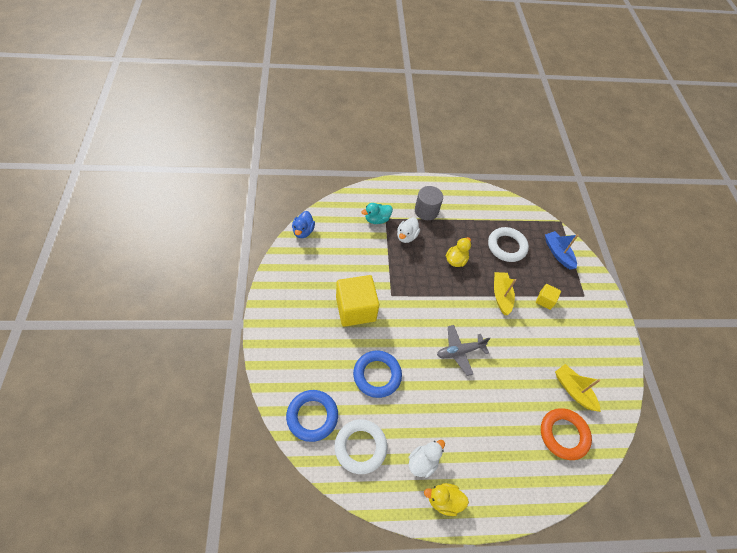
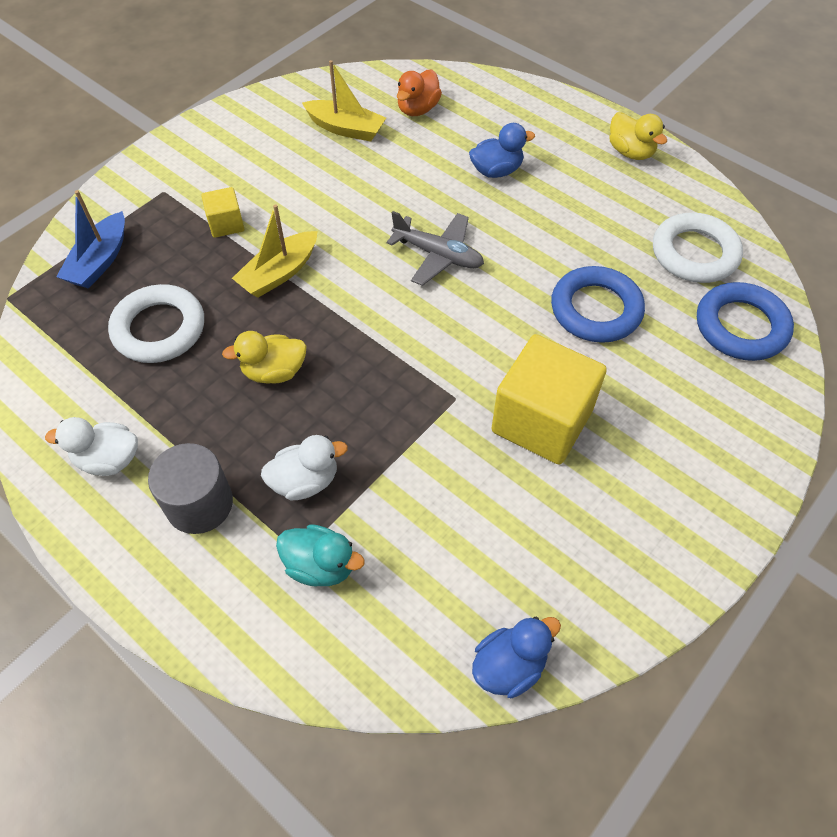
camera: 130 degrees left, 0 degrees up
(423, 462) = (622, 192): white duck -> white duck (108, 460)
(488, 423) = (496, 171): none -> blue duck
(563, 435) = (418, 109): orange ring -> orange duck
(573, 390) = (345, 129): yellow boat -> yellow boat turned 75 degrees counterclockwise

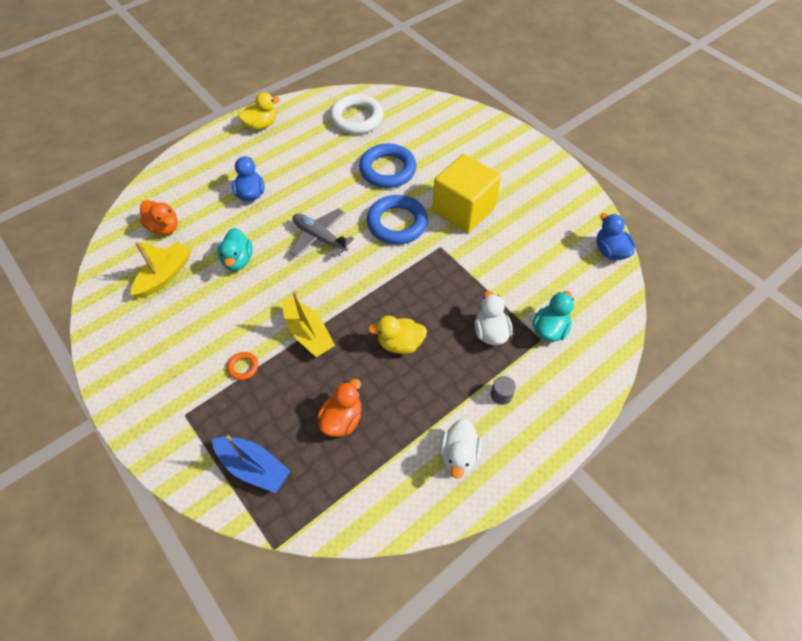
camera: 80 degrees left, 0 degrees up
(159, 329) = (342, 419): white ring -> orange duck
(199, 504) = (501, 395): grey cylinder -> grey cylinder, size x0.48
(226, 224) = (243, 367): yellow cube -> orange ring
(274, 372) = (400, 343): yellow duck -> yellow duck turned 90 degrees clockwise
(381, 184) = (238, 260): none -> turquoise duck
(438, 255) = (320, 237): grey plane -> grey plane turned 90 degrees counterclockwise
(741, 326) = (415, 114): blue ring -> blue ring (397, 223)

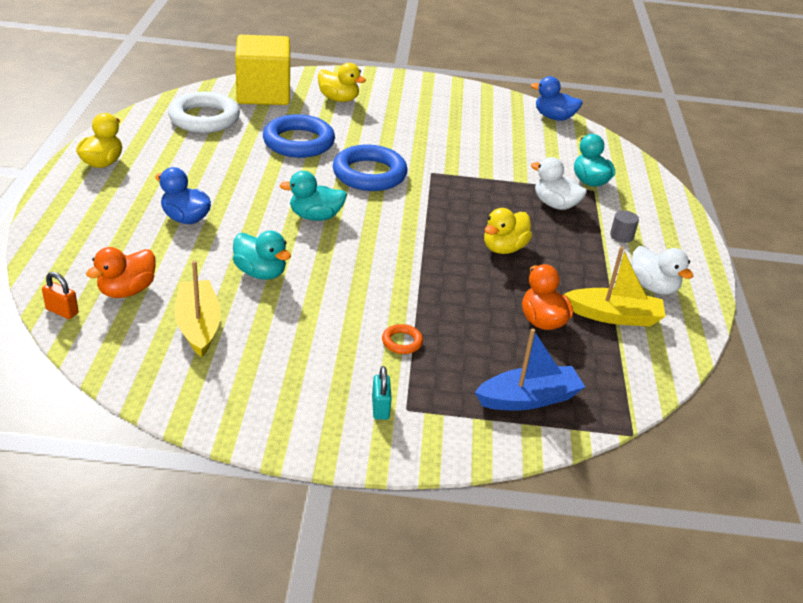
camera: 50 degrees left, 20 degrees down
(123, 221) = (62, 311): none -> orange padlock
(164, 227) = (127, 291): orange duck -> orange duck turned 135 degrees clockwise
(173, 402) = (380, 408): none -> turquoise padlock
(308, 333) = (419, 285): yellow boat -> yellow boat (613, 316)
(320, 237) = (315, 216): grey plane -> turquoise duck
(463, 145) = (339, 99): none -> yellow duck
(463, 210) = (410, 140): yellow cube -> yellow cube (263, 94)

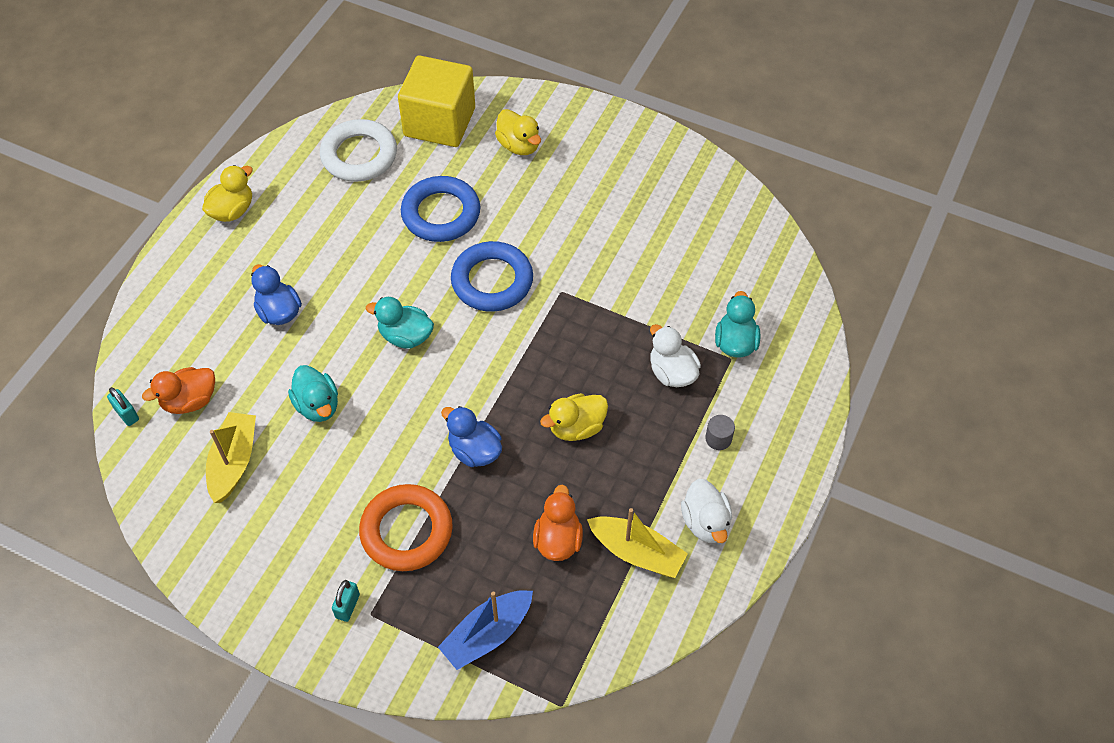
camera: 25 degrees right, 20 degrees up
(62, 311) = (127, 414): orange padlock -> turquoise padlock
(402, 342) = (406, 531): orange ring -> orange ring, size x2.29
(528, 399) = (487, 634): blue boat -> blue boat turned 135 degrees clockwise
(554, 117) = (759, 222): blue duck -> blue duck (474, 450)

